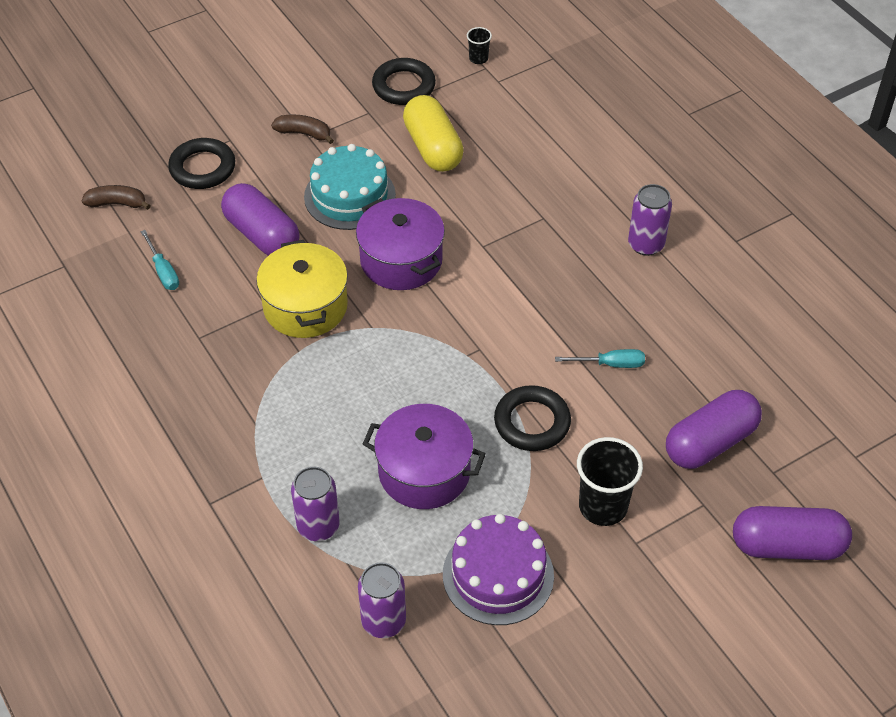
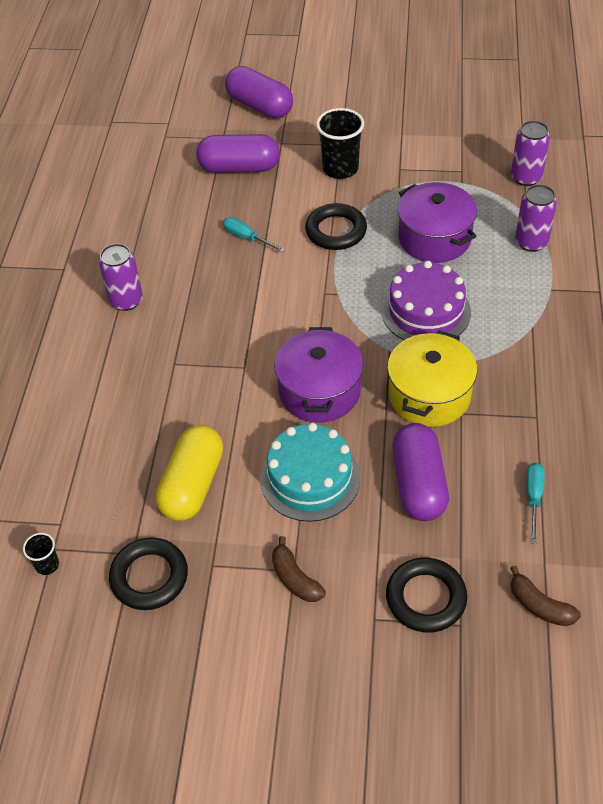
camera: 140 degrees left, 0 degrees up
(498, 575) = (437, 167): purple cake -> purple cake (426, 311)

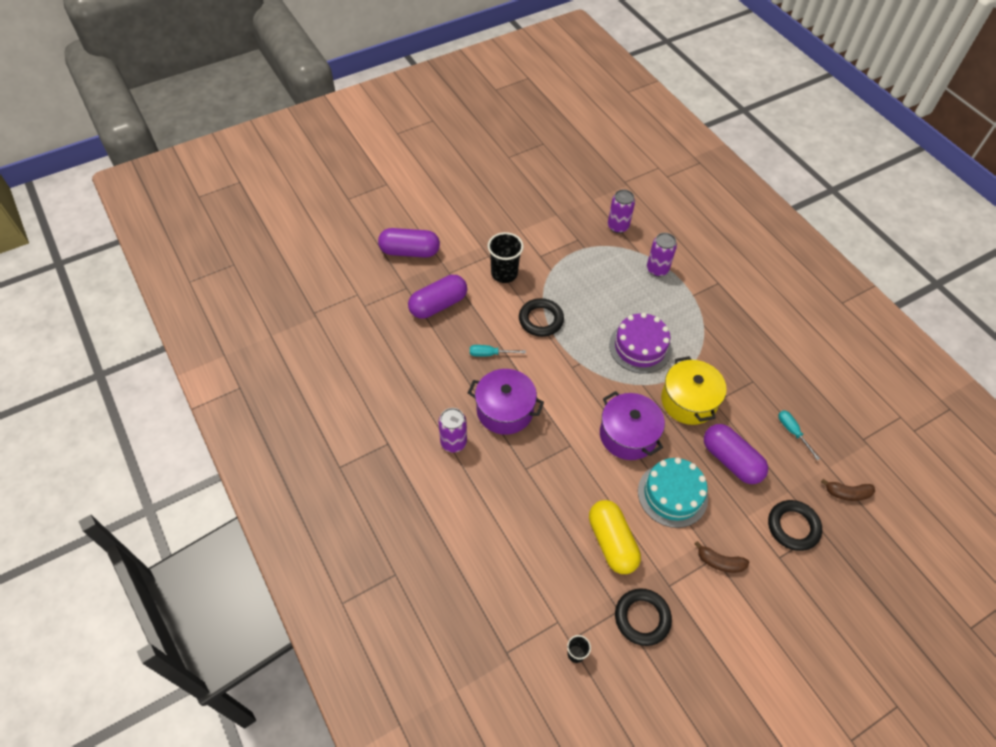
camera: 40 degrees left, 5 degrees up
(434, 238) = (602, 295): purple pot -> purple pot (505, 410)

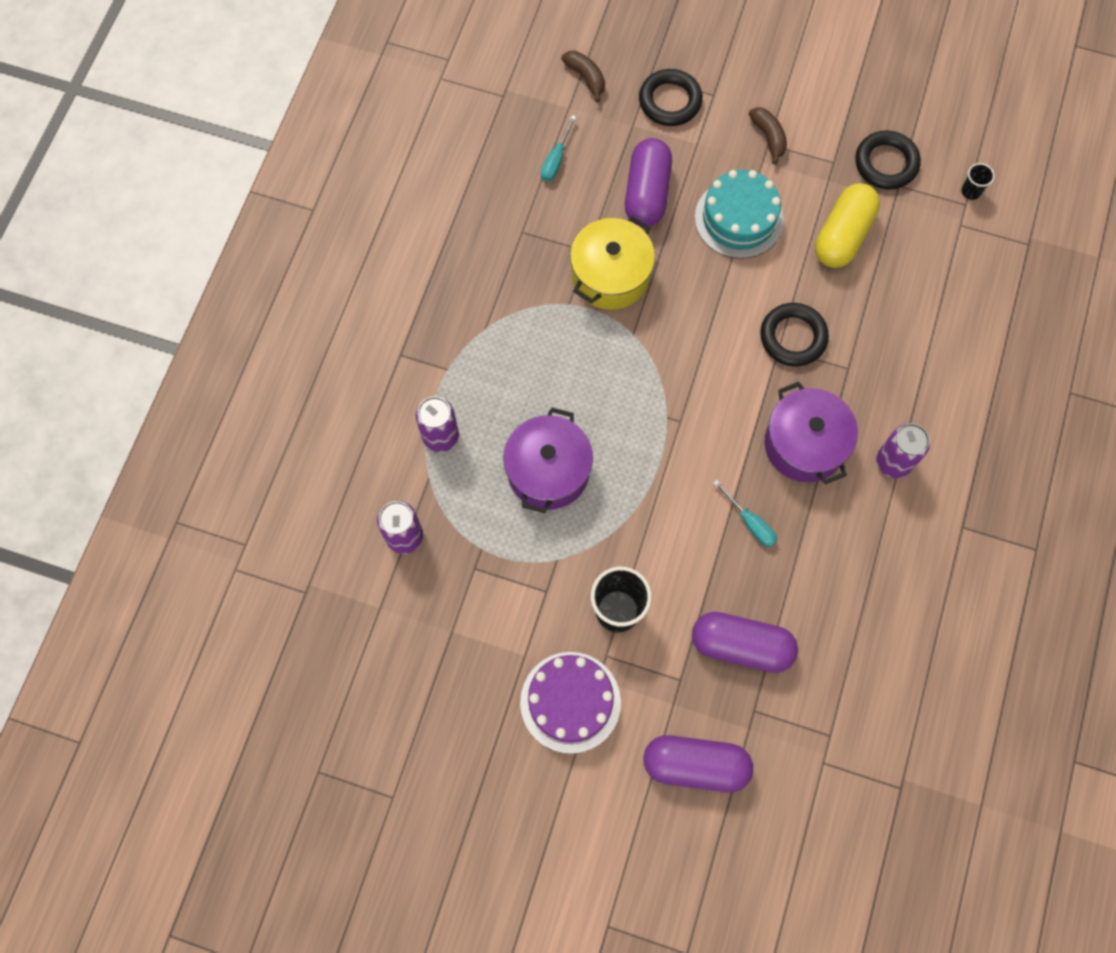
camera: 130 degrees left, 15 degrees up
(410, 251) = (695, 765): purple capsule -> purple capsule turned 45 degrees counterclockwise
(541, 320) = (647, 507): black ring -> black ring (793, 337)
(628, 435) = (711, 303): purple pot -> purple pot (548, 471)
(640, 347) = (583, 372): purple cake -> purple cake (570, 702)

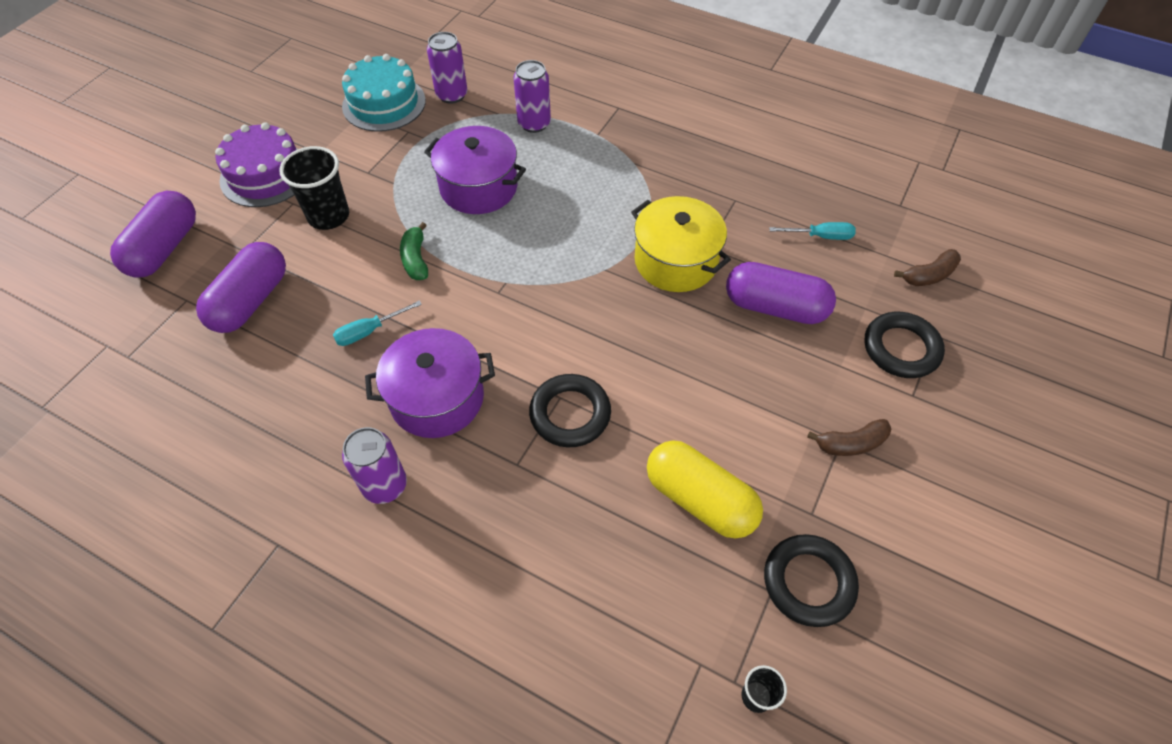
camera: 100 degrees right, 15 degrees down
(556, 159) = (820, 236): turquoise screwdriver -> turquoise screwdriver turned 150 degrees clockwise
(657, 506) = (416, 259): none -> green banana
(739, 218) = (734, 389): turquoise cake -> turquoise cake (384, 103)

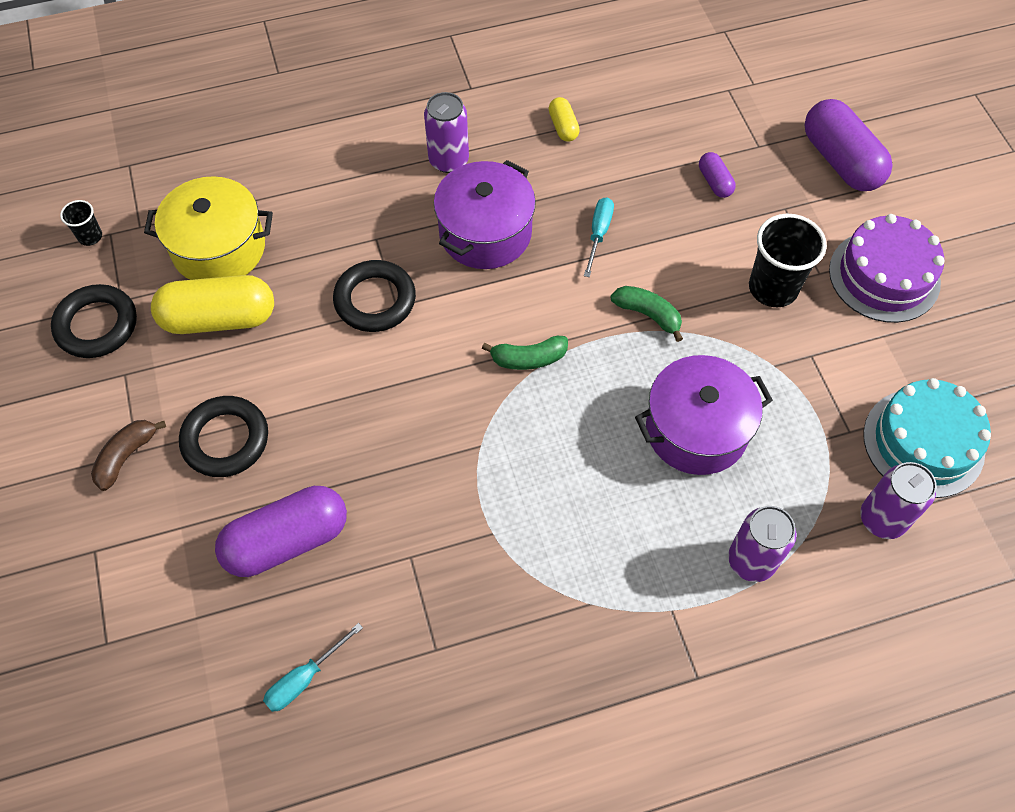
camera: 135 degrees right, 5 degrees up
(251, 301) = (714, 182): purple capsule -> purple capsule, size x0.48
(270, 434) = (563, 127): none -> yellow capsule
(517, 292) = (528, 358): none -> green banana
(676, 261) = (425, 512): yellow pot -> yellow pot (219, 248)
(901, 348) = (132, 596): black ring -> black ring (225, 440)
(929, 275) = (151, 725): brown banana -> none

